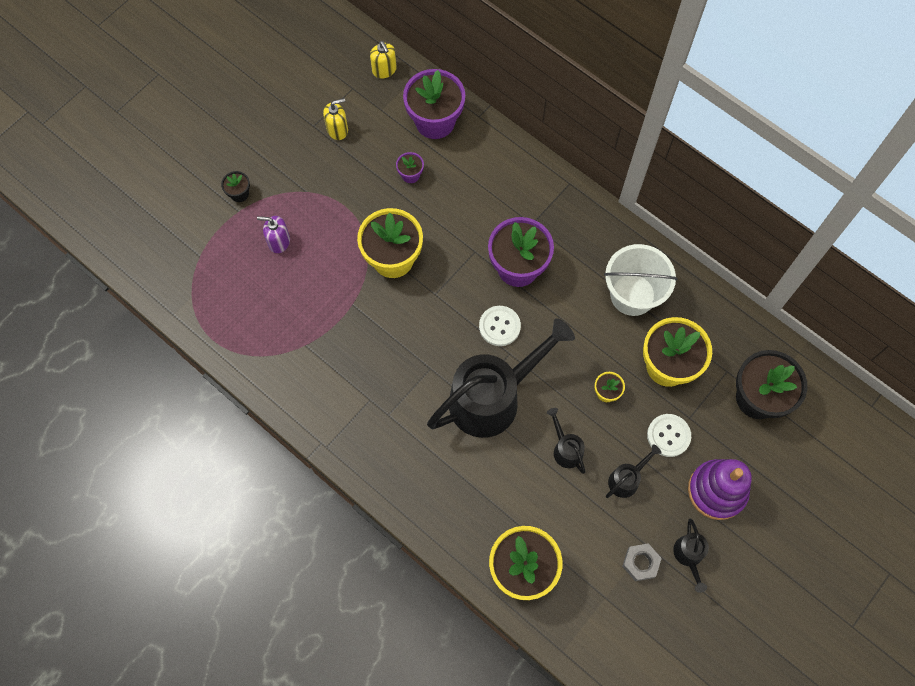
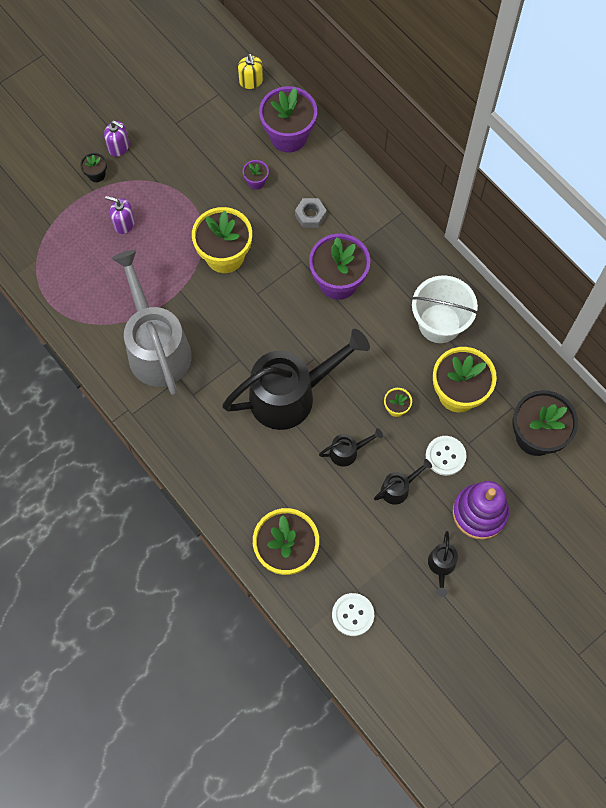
camera: 10 degrees right, 0 degrees up
(258, 160) = (119, 147): none -> purple soap dispenser
(337, 129) = (197, 130): yellow soap dispenser -> none
(338, 369) = (156, 346): none -> grey watering can
(499, 326) = (310, 332): white button -> white button (353, 615)
(565, 448) = (348, 451): black watering can -> black watering can turned 90 degrees clockwise
(640, 563) = (395, 564): grey nut -> grey nut (310, 215)

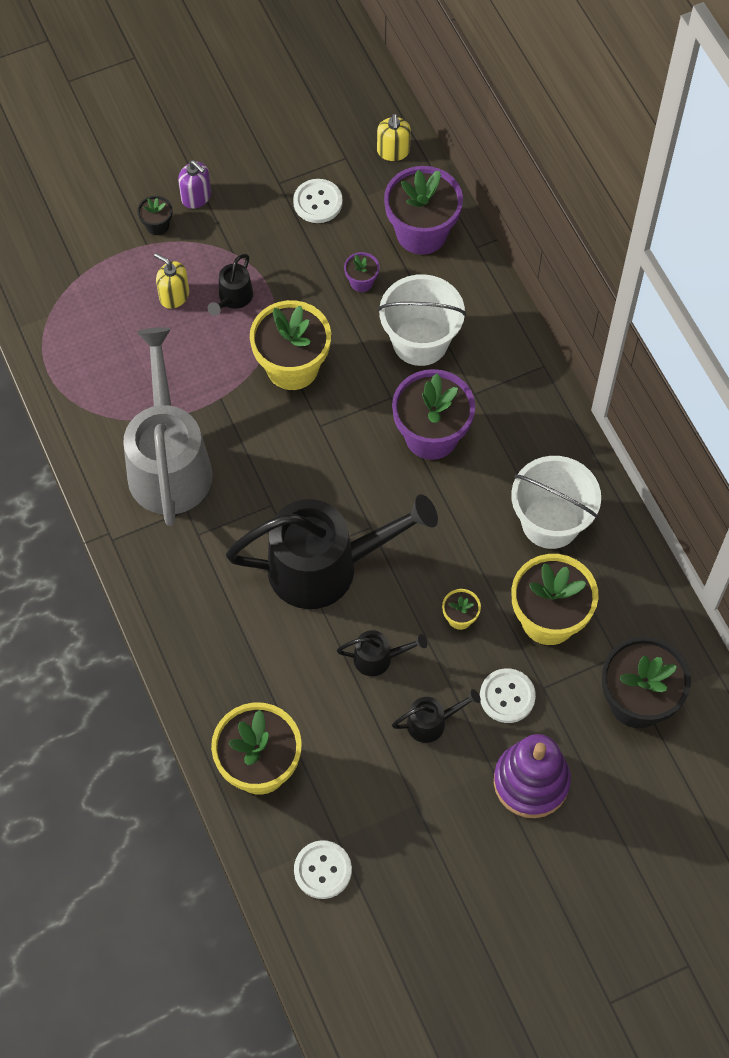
camera: 15 degrees right, 5 degrees down
(124, 223) = (174, 295): purple soap dispenser -> yellow soap dispenser
(208, 131) = (317, 202): none -> white button
(310, 215) = (420, 341): grey nut -> white bucket
(441, 566) = (458, 838): black watering can -> black watering can (233, 299)

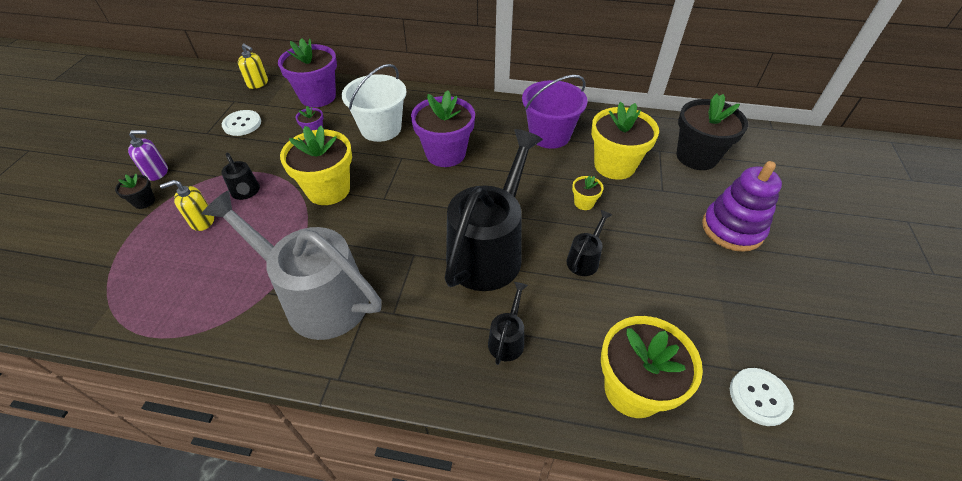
camera: 55 degrees left, 15 degrees down
(432, 722) = (656, 256): black watering can -> black watering can (507, 338)
(507, 696) = (658, 209): white button -> none
(550, 522) = (549, 135): white bucket -> purple bucket

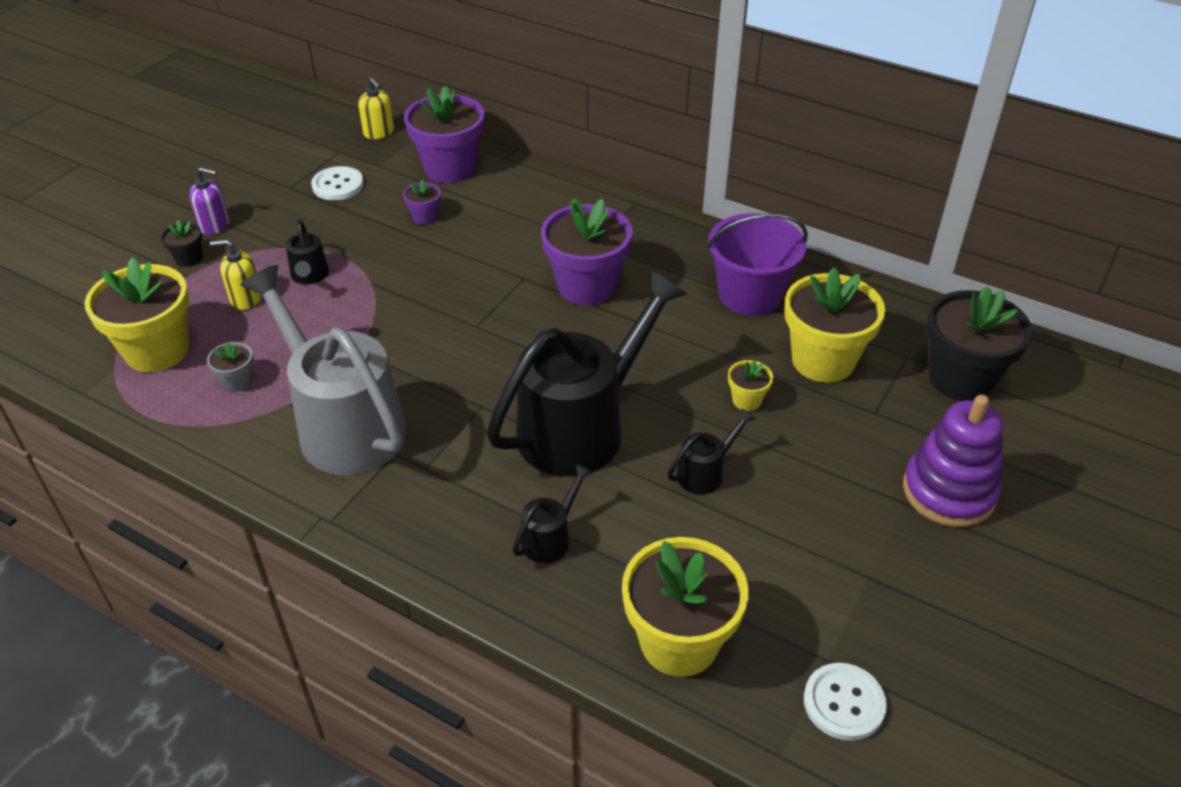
camera: 20 degrees right, 5 degrees down
(219, 287) = (237, 381): none -> grey flower pot
(328, 190) = (411, 297): yellow flower pot -> yellow flower pot (157, 350)
(381, 128) = (514, 231): white bucket -> none

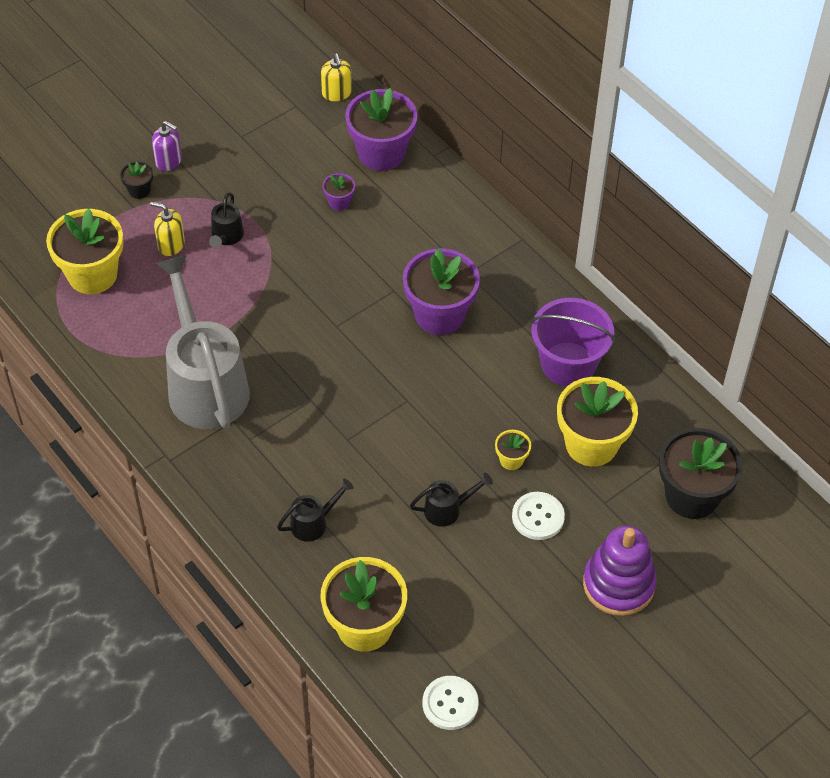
camera: 20 degrees right, 10 degrees up
(237, 381) = (142, 321): grey flower pot -> none
(338, 185) = (281, 145): white button -> white button (538, 517)
(583, 426) = (377, 442): black watering can -> none

